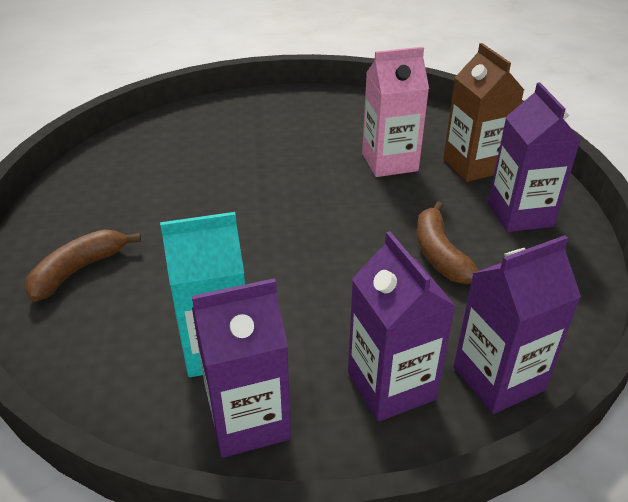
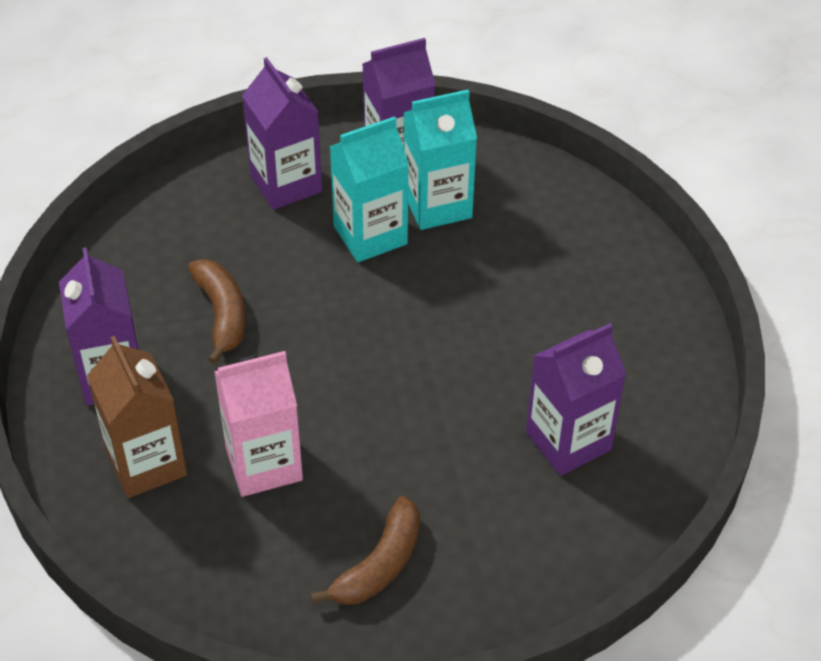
camera: 175 degrees right, 10 degrees up
(78, 270) = (601, 273): brown banana -> brown banana (379, 565)
(296, 319) = (370, 235): none -> turquoise carton
(498, 378) = (195, 194): purple carton -> purple carton (568, 441)

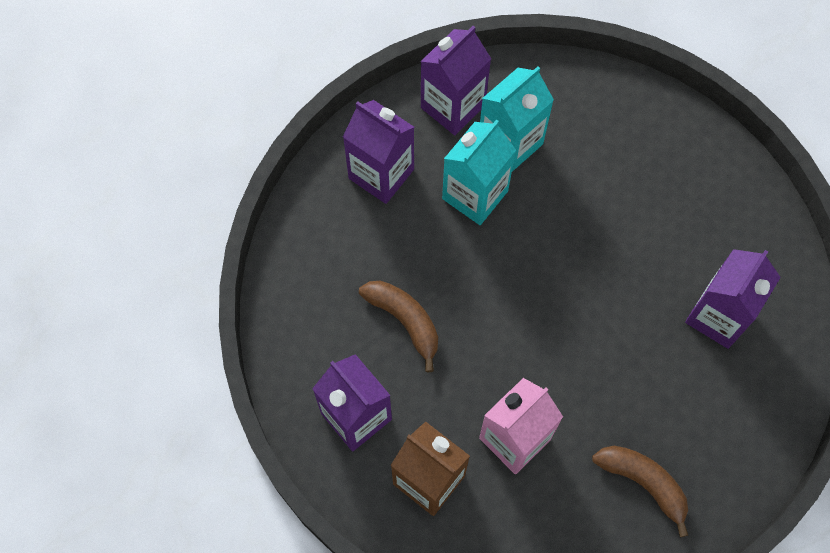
camera: 25 degrees left, 20 degrees up
(379, 565) = (643, 483): brown banana -> brown banana turned 60 degrees counterclockwise

